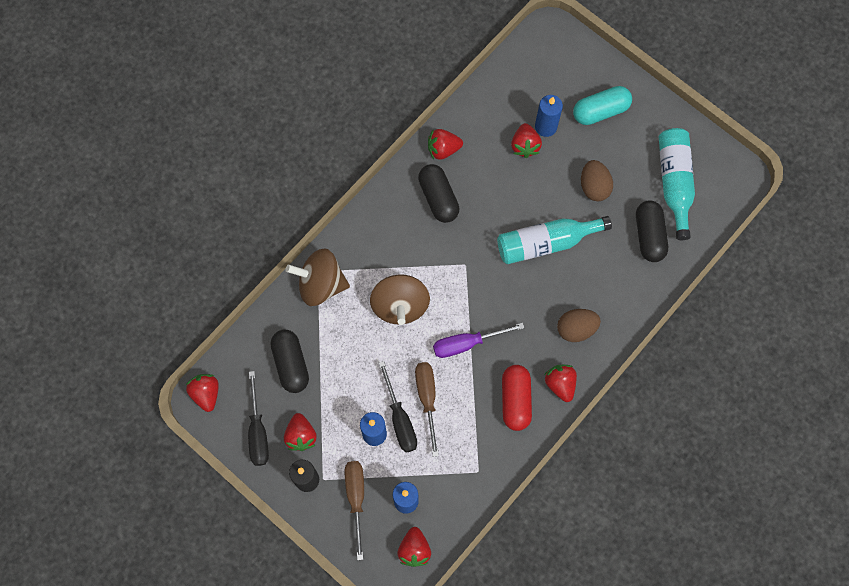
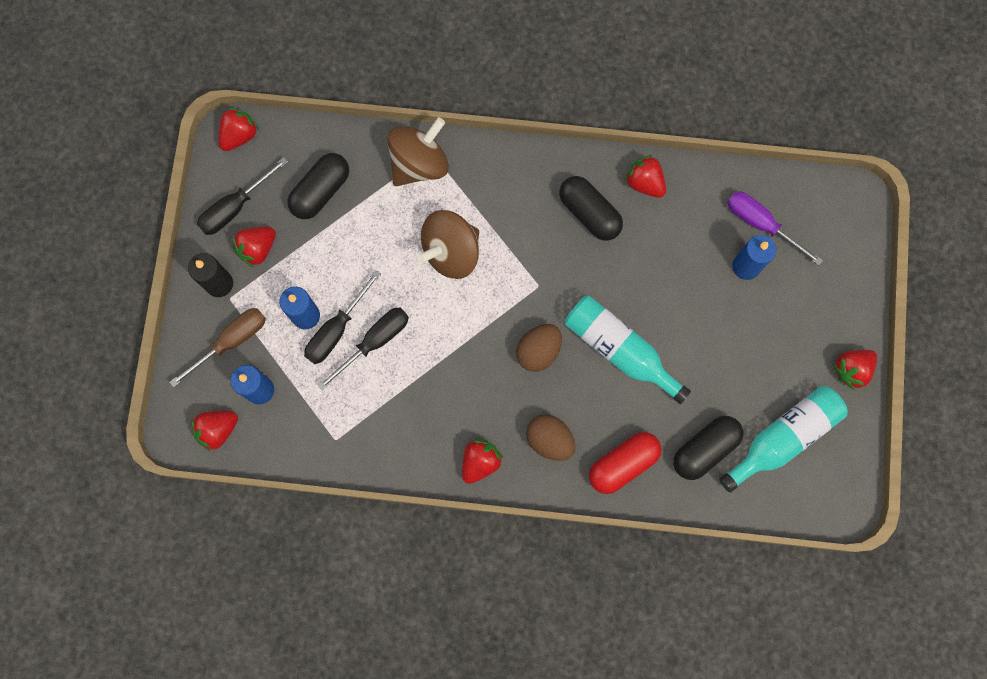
camera: 55 degrees right, 5 degrees up
(321, 284) = (419, 164): brown spinning top -> brown spinning top turned 75 degrees clockwise
(427, 399) = (374, 342): brown screwdriver -> black screwdriver
(438, 198) = (589, 213): black capsule -> black capsule turned 75 degrees counterclockwise
(467, 343) = (457, 342): purple screwdriver -> purple screwdriver (761, 224)
(515, 400) = (433, 428): red capsule -> red capsule (623, 464)
(525, 146) = (709, 259): red strawberry -> red strawberry (851, 370)
(594, 187) = (716, 358): brown egg -> brown egg (538, 351)
(600, 111) = (806, 310): turquoise capsule -> none

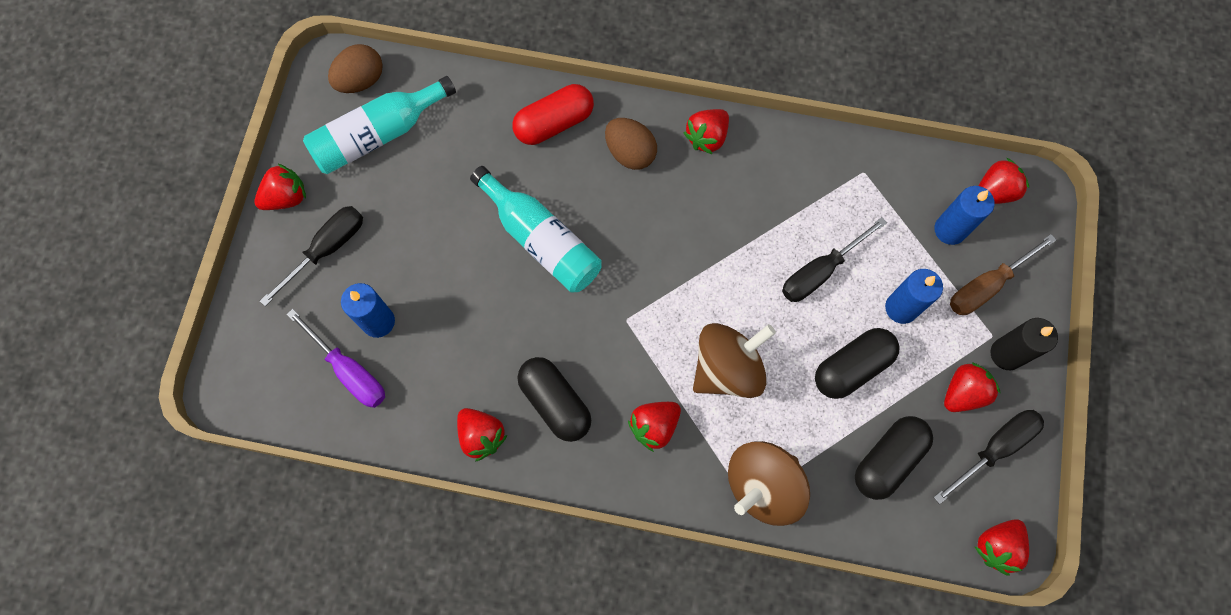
camera: 175 degrees left, 5 degrees down
(337, 329) = (864, 289): black screwdriver -> black screwdriver (327, 249)
(507, 201) = (654, 426): none -> red strawberry
(538, 351) = (633, 246): brown egg -> brown egg (361, 80)
(705, 449) = (464, 130): black capsule -> black capsule (851, 367)

